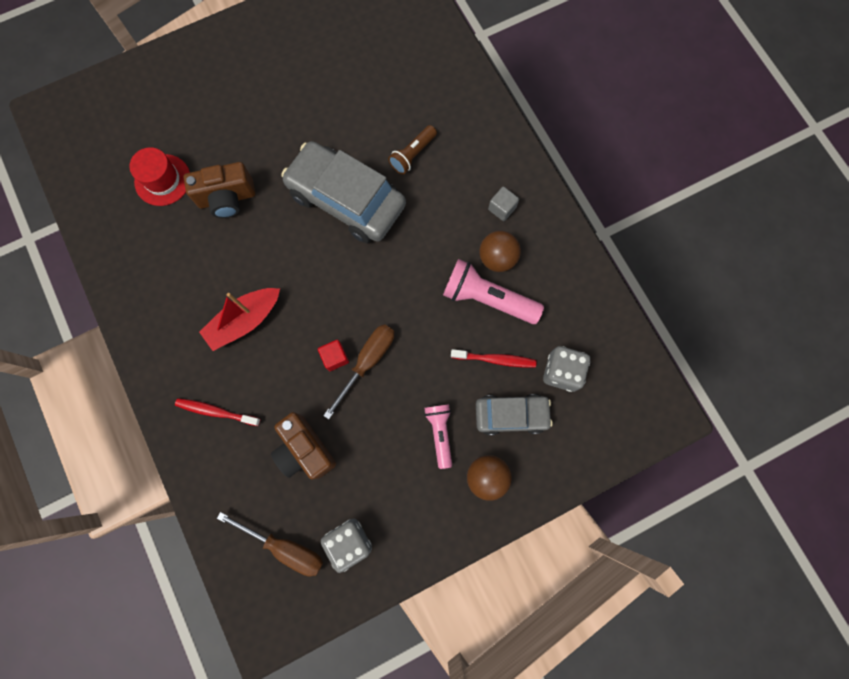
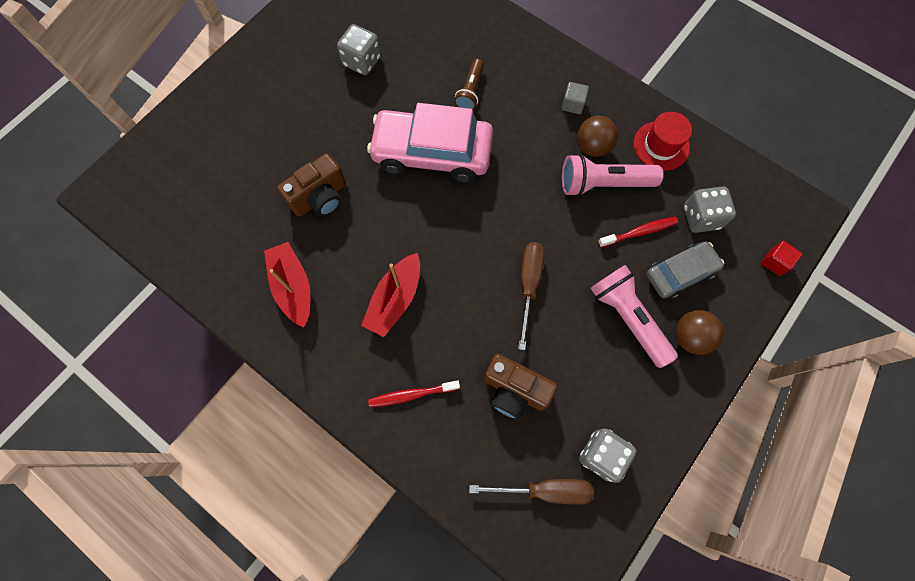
camera: 25 degrees left, 5 degrees down
(162, 180) = (249, 207): red hat -> red hat (661, 145)
(164, 270) = (293, 287): none -> red boat
(328, 82) = (362, 61): none -> grey dice
(335, 357) = (497, 294): red cube -> red cube (775, 262)
(346, 199) = (432, 153): grey car -> pink car
(440, 433) = (627, 317): pink flashlight -> pink flashlight, size x1.64

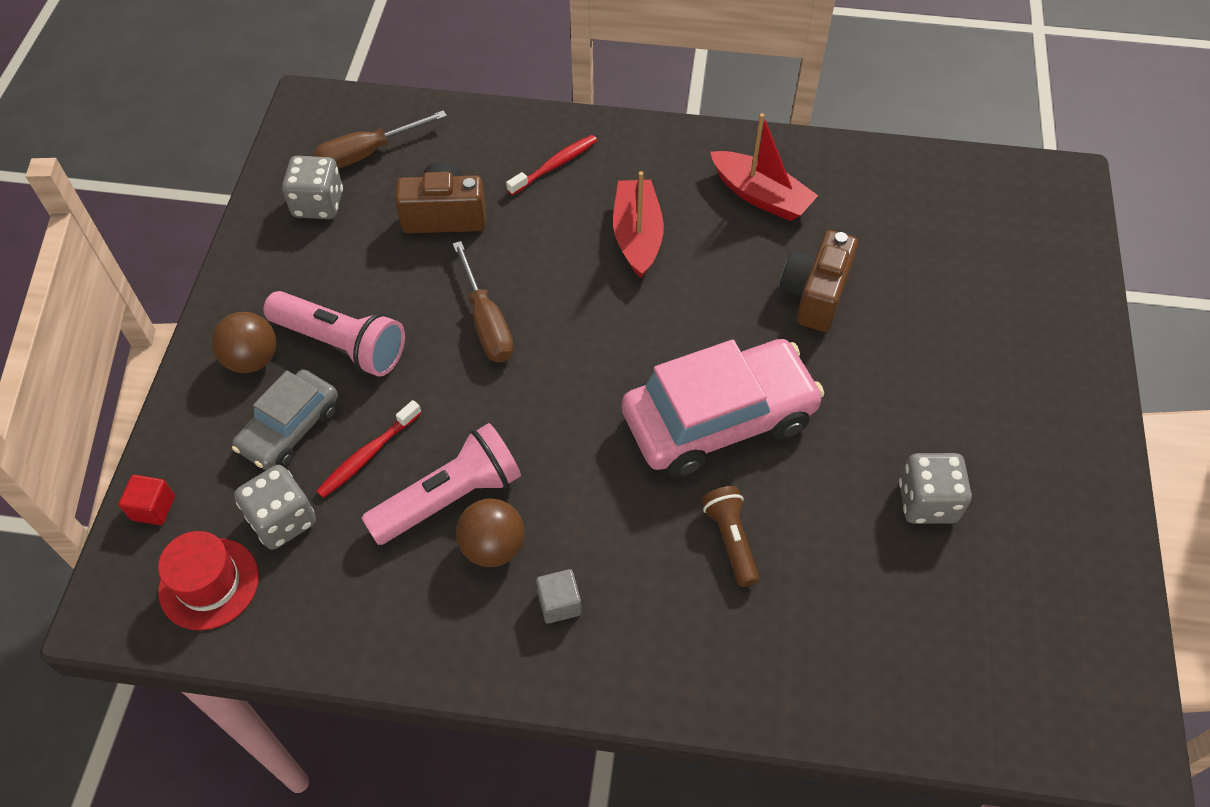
camera: 150 degrees right, 15 degrees down
(661, 145) = (384, 605): red hat -> red hat (209, 583)

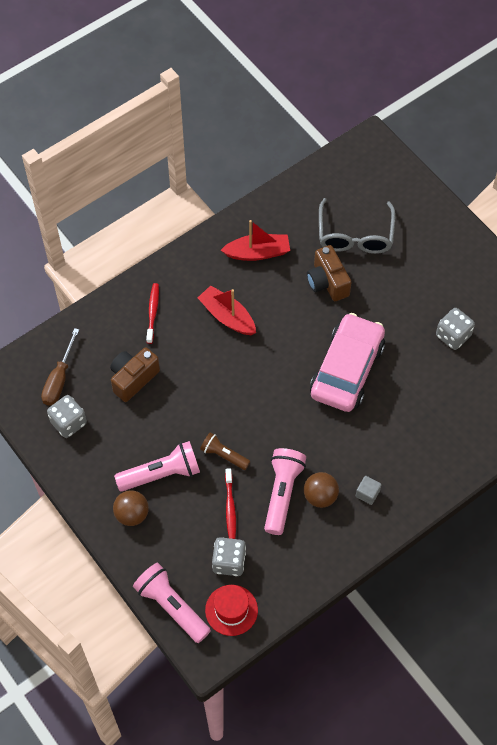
camera: 45 degrees left, 5 degrees up
(153, 508) = (171, 606): red cube -> pink flashlight
(290, 428) = (185, 526): grey car -> none
(486, 322) = (210, 410): brown screwdriver -> none
(730, 539) = (401, 413): brown flashlight -> brown flashlight (223, 455)
(918, 269) = (355, 235): none -> grey glasses

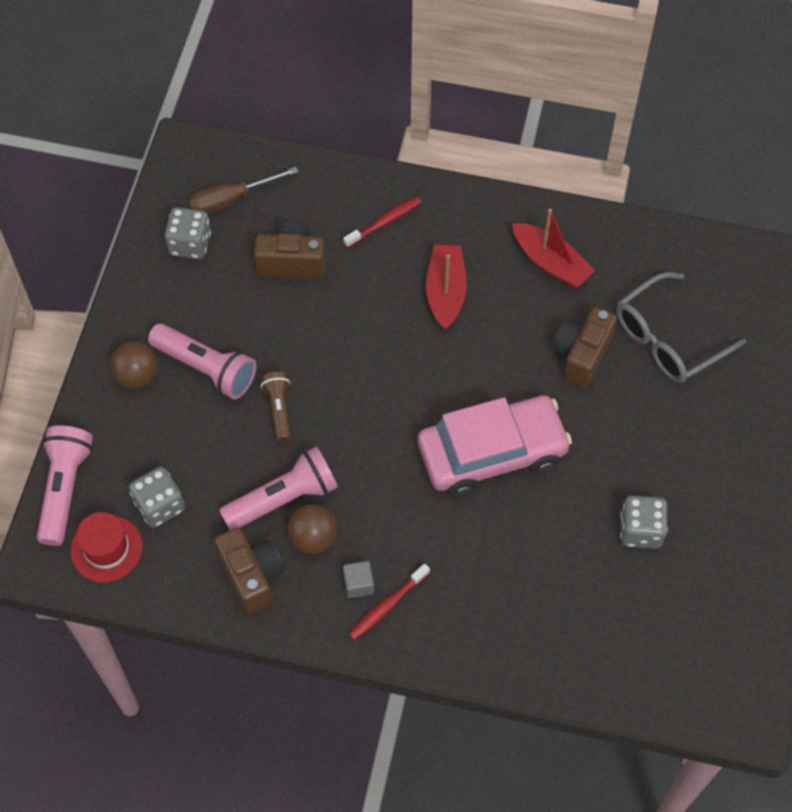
camera: 50 degrees right, 0 degrees up
(230, 507) = (224, 460): red toothbrush -> red toothbrush (387, 605)
(315, 544) = (251, 575): none -> brown camera

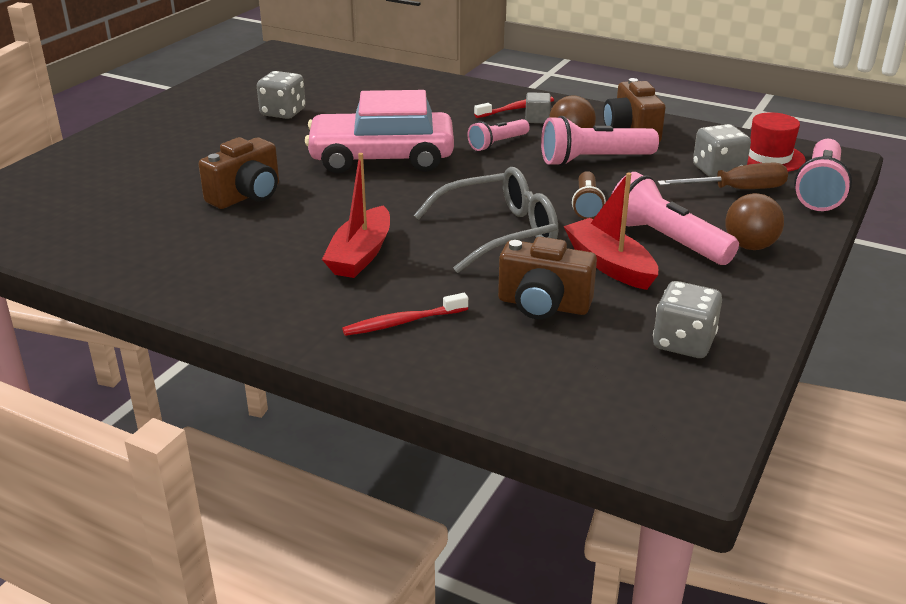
camera: 165 degrees left, 30 degrees down
(231, 200) = (618, 379): brown screwdriver -> brown screwdriver (736, 190)
(387, 512) = (497, 144): none -> pink flashlight
(550, 263) = (220, 258): red boat -> red boat (609, 265)
(668, 339) = (149, 193): grey glasses -> grey glasses (499, 233)

